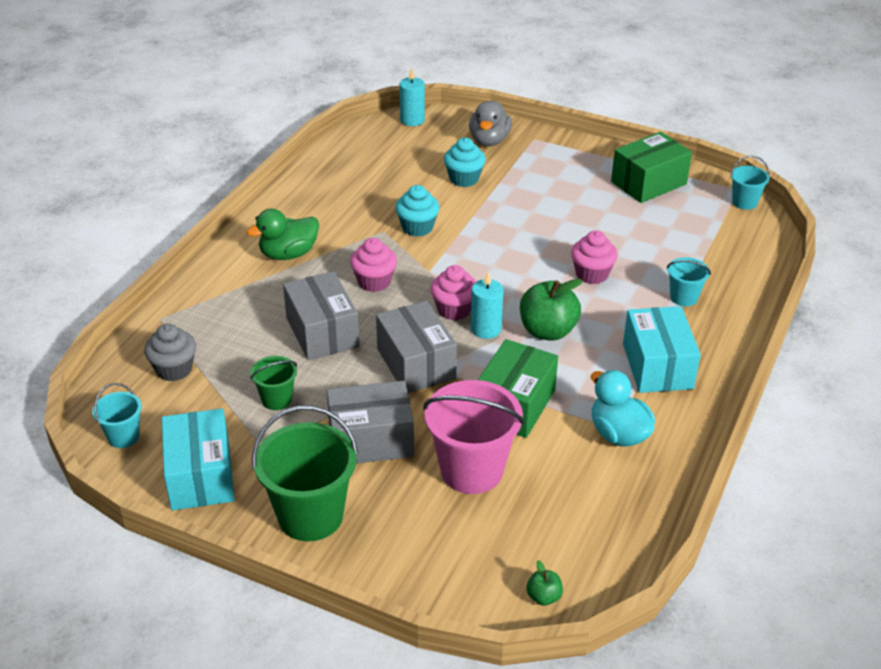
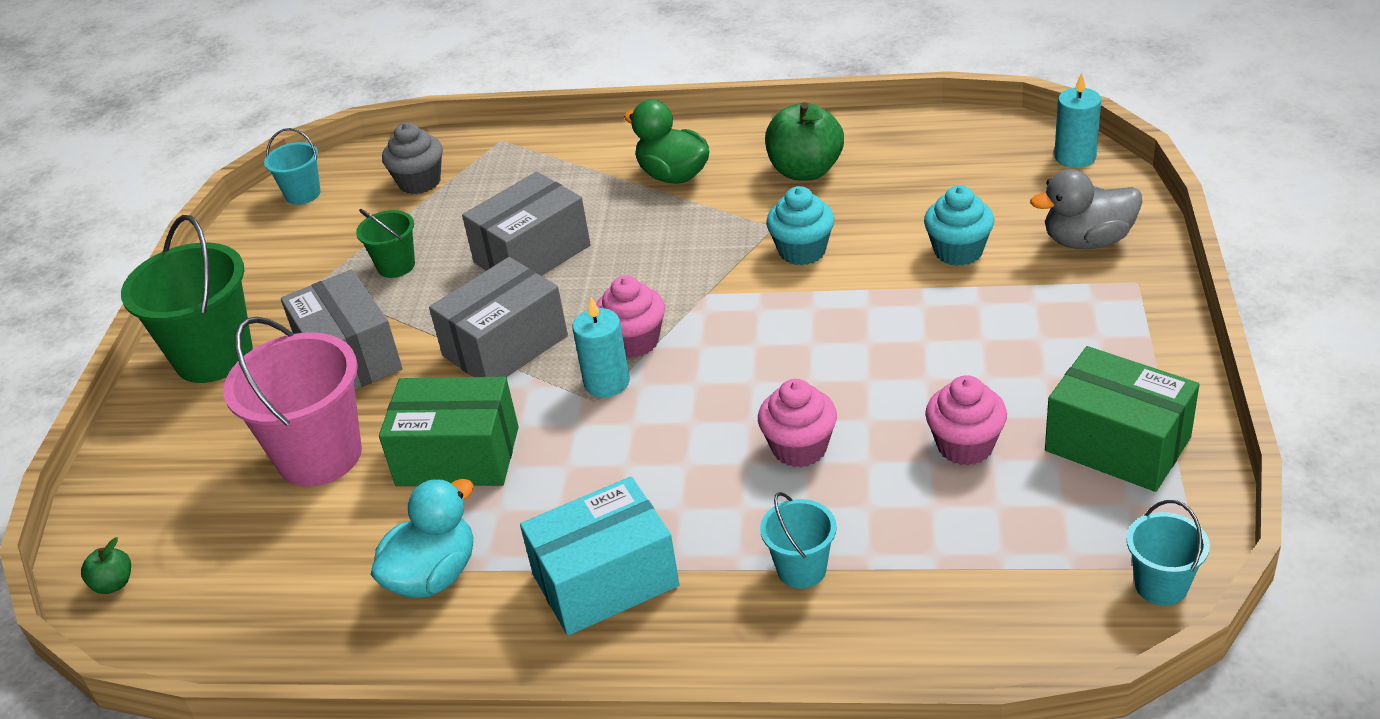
camera: 75 degrees right, 0 degrees up
(200, 476) = (257, 263): turquoise box -> none
(374, 282) = (656, 257): pink cupcake -> pink cupcake (965, 446)
(547, 331) = (632, 441): green apple -> green apple (805, 171)

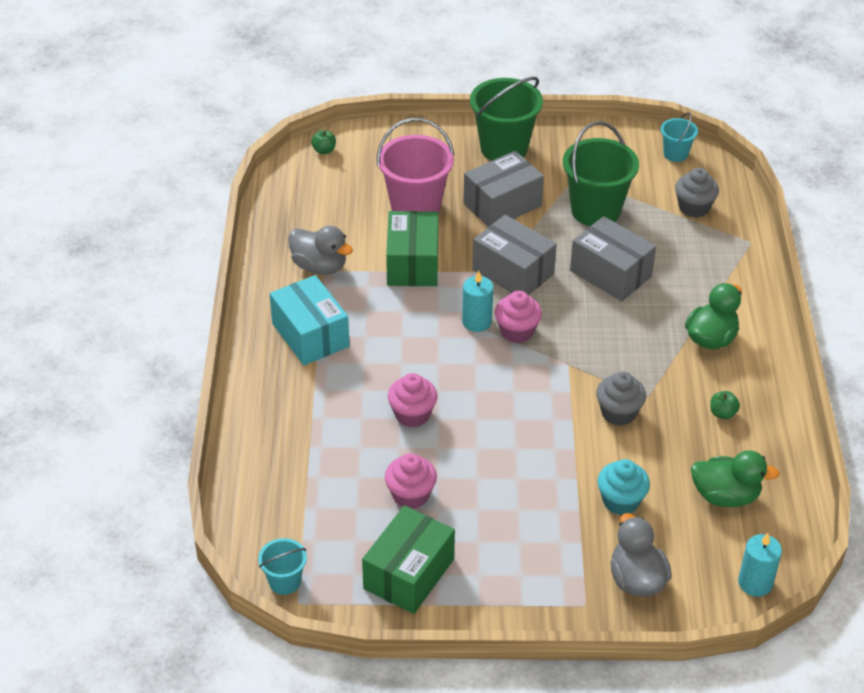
camera: 80 degrees right, 5 degrees up
(396, 266) = (595, 211): green bucket -> green bucket, size x1.95
(433, 576) = (319, 266): turquoise duck -> grey duck
(801, 569) = (311, 417): turquoise bucket -> none
(802, 251) = (618, 413): turquoise cupcake -> grey cupcake
(805, 171) = (722, 413): green apple -> green apple, size x0.47
(942, 173) = (725, 496): none -> green duck

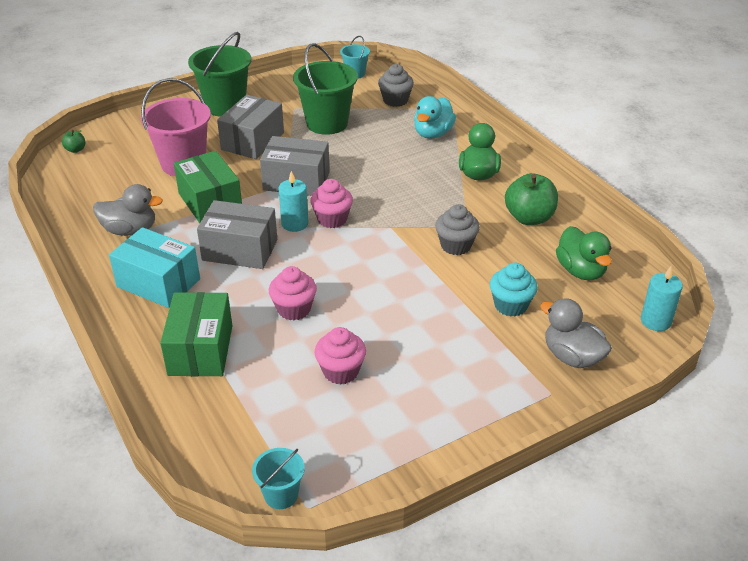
camera: 30 degrees left, 5 degrees down
(409, 574) = (389, 435): green box -> green box (200, 350)
(610, 273) = (371, 158): grey box -> grey box (240, 250)
(702, 267) = (433, 133): none -> turquoise duck
(722, 413) = (529, 218): green apple -> green apple, size x2.11
(725, 496) = (581, 271): green duck -> green duck turned 90 degrees clockwise

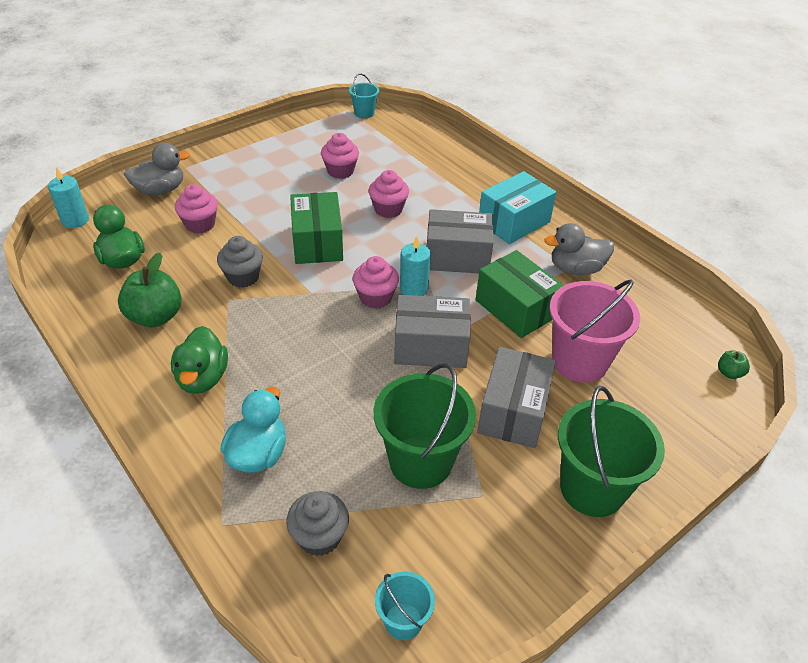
camera: 170 degrees right, 5 degrees up
(158, 283) = (514, 222): turquoise box -> turquoise box turned 60 degrees counterclockwise
(200, 350) = (450, 177): green box -> green box (317, 243)
(510, 305) = (200, 224): turquoise cupcake -> pink cupcake
(572, 357) = (160, 190): grey duck -> grey duck turned 60 degrees counterclockwise

